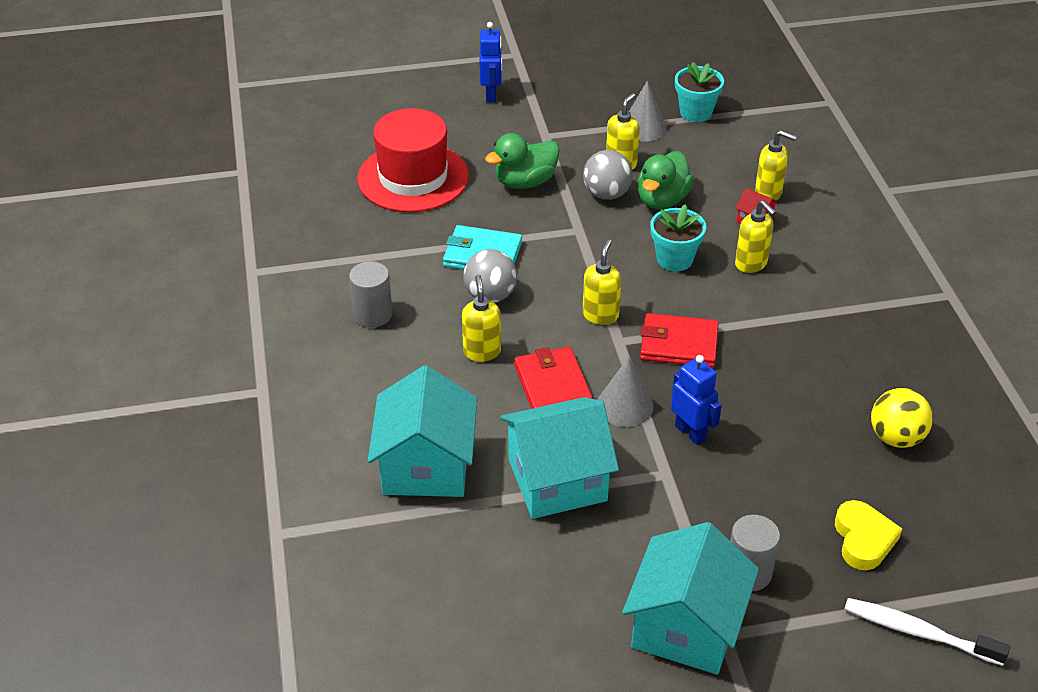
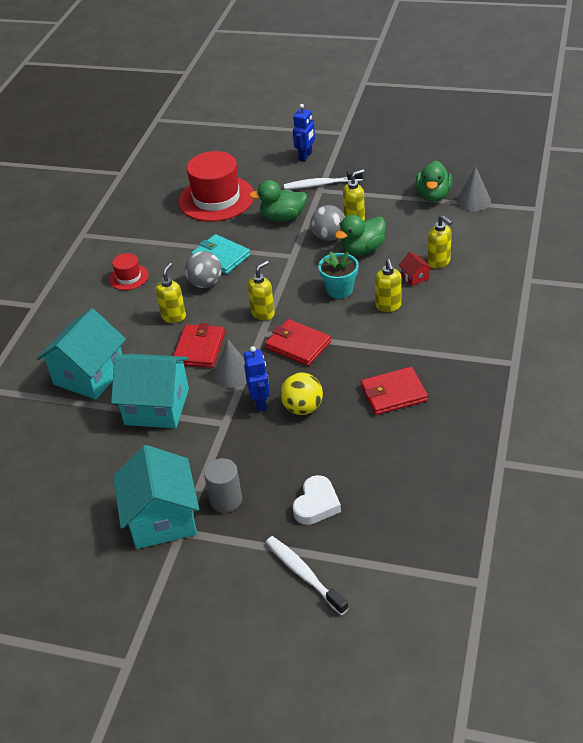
camera: 30 degrees right, 0 degrees up
(373, 315) = (128, 277): grey cylinder -> red hat
(541, 128) = (321, 184): none -> white toothbrush
(643, 127) = (389, 198): grey cone -> grey cone (473, 201)
(686, 627) = (162, 519): turquoise house -> turquoise house turned 60 degrees counterclockwise
(696, 112) = (433, 196): turquoise flower pot -> green duck
(844, 372) = (393, 393): none -> red wallet
(863, 539) = (316, 504): yellow heart -> white heart
(896, 437) = (393, 447): yellow ball -> yellow ball (303, 408)

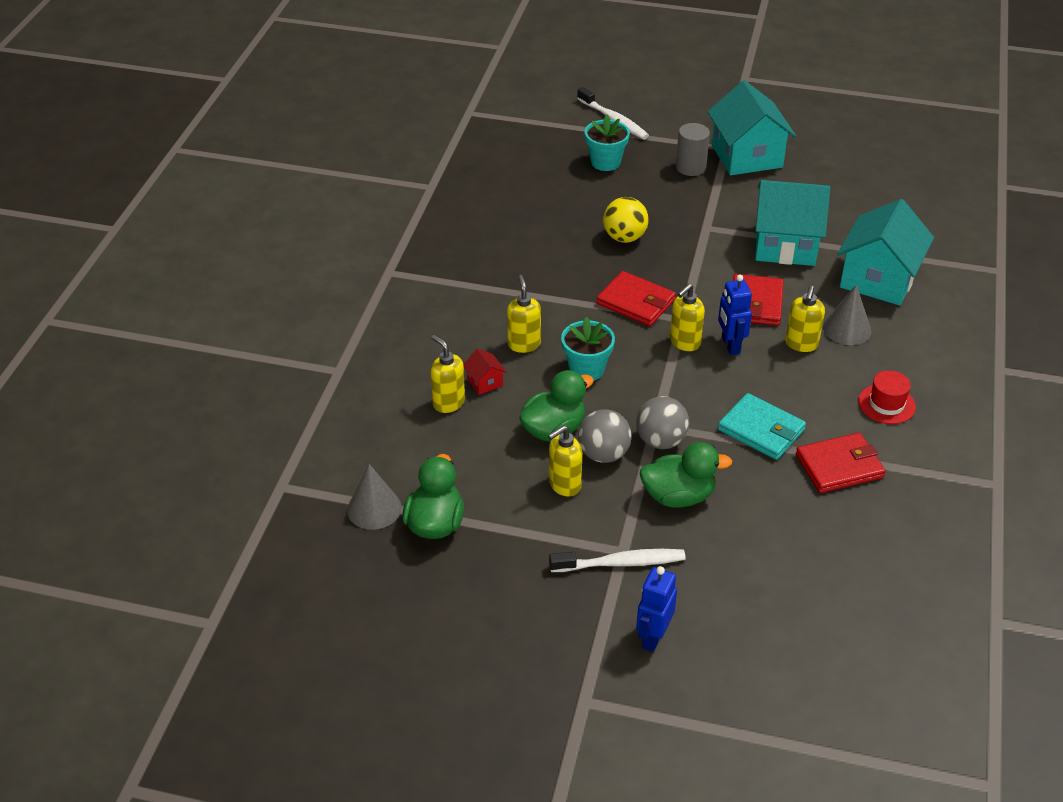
camera: 175 degrees right, 0 degrees up
(205, 283) = (772, 388): grey ball -> grey ball (661, 441)
(216, 199) = (797, 543): red hat -> none
(233, 374) = (708, 274): grey cone -> grey cone (847, 329)
(260, 402) = (671, 244): blue robot -> blue robot (730, 345)
(316, 504) = (605, 162): white heart -> turquoise flower pot
(393, 393) = (527, 247): red wallet -> red wallet (839, 466)

